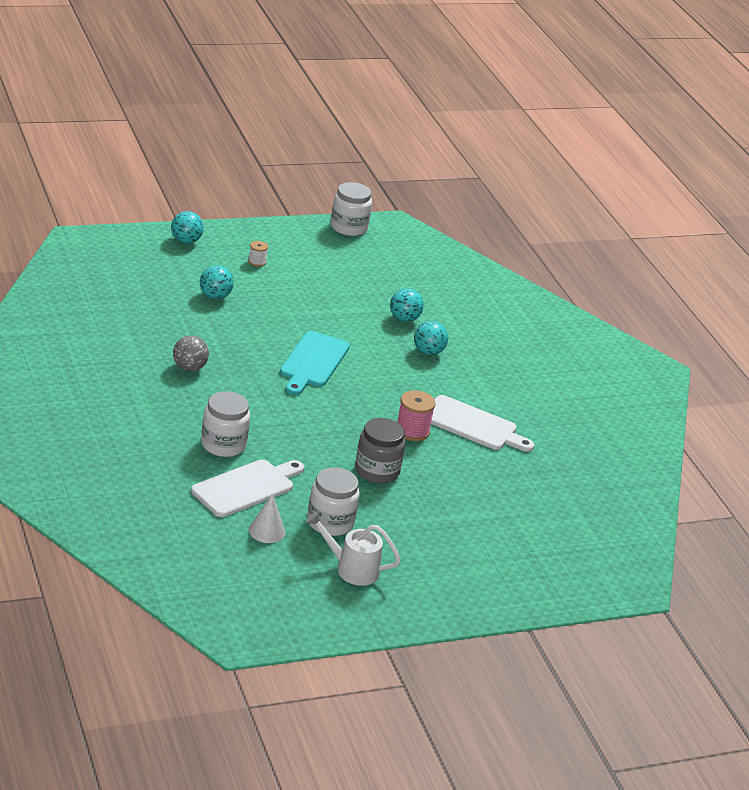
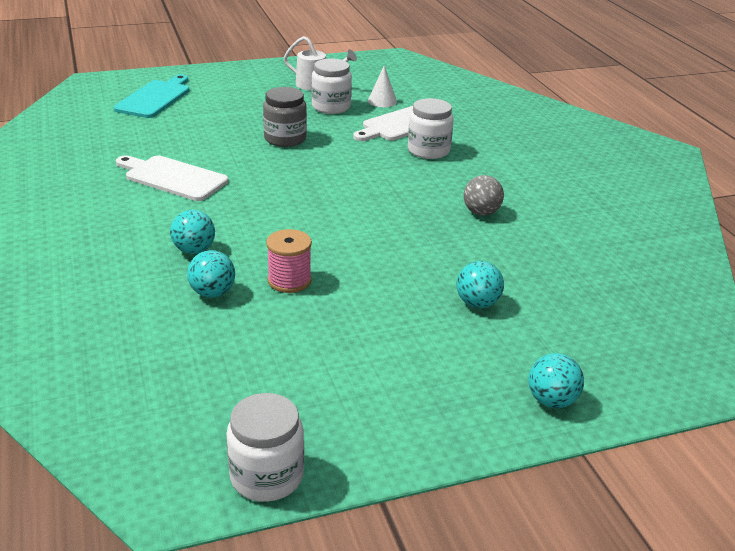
camera: 175 degrees left, 0 degrees up
(257, 262) = (429, 370): white spool -> none
(313, 362) = (342, 228): turquoise cutting board -> turquoise cutting board (155, 98)
(412, 431) = (241, 169): pink spool -> pink spool (289, 280)

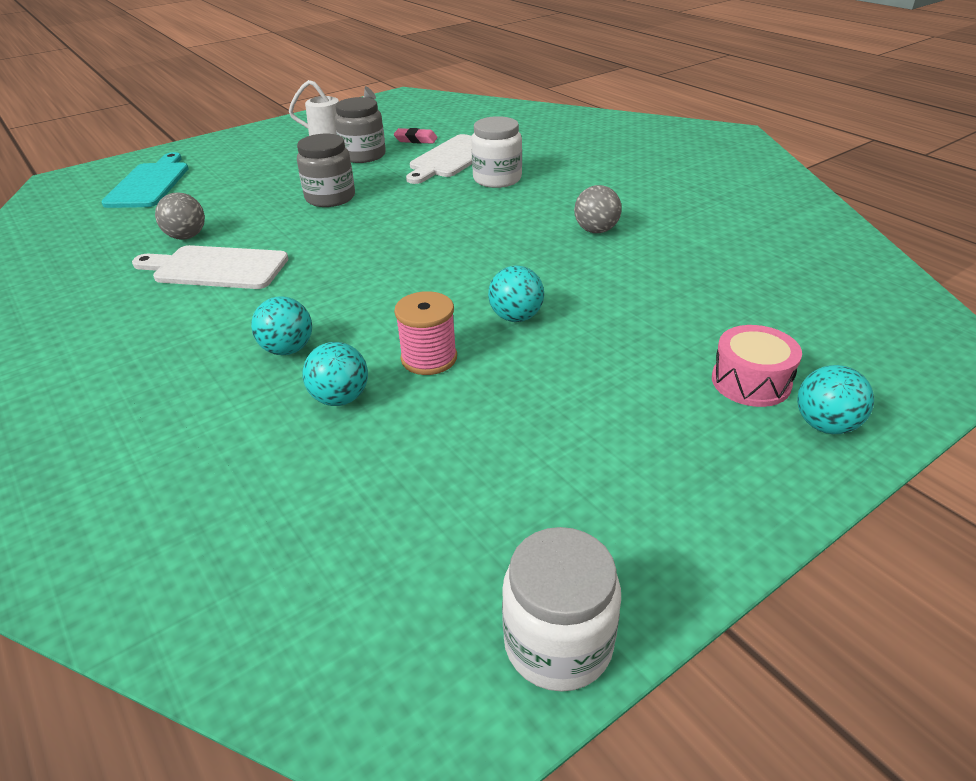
camera: 15 degrees left, 5 degrees up
(163, 148) = (186, 237): none -> grey ball
(331, 107) = (363, 155): white jar -> grey jar
(382, 101) = (416, 140): white cone -> pink eraser
(477, 303) = (662, 331): turquoise ball -> turquoise ball (516, 317)
(518, 356) = (751, 381): none -> pink drum

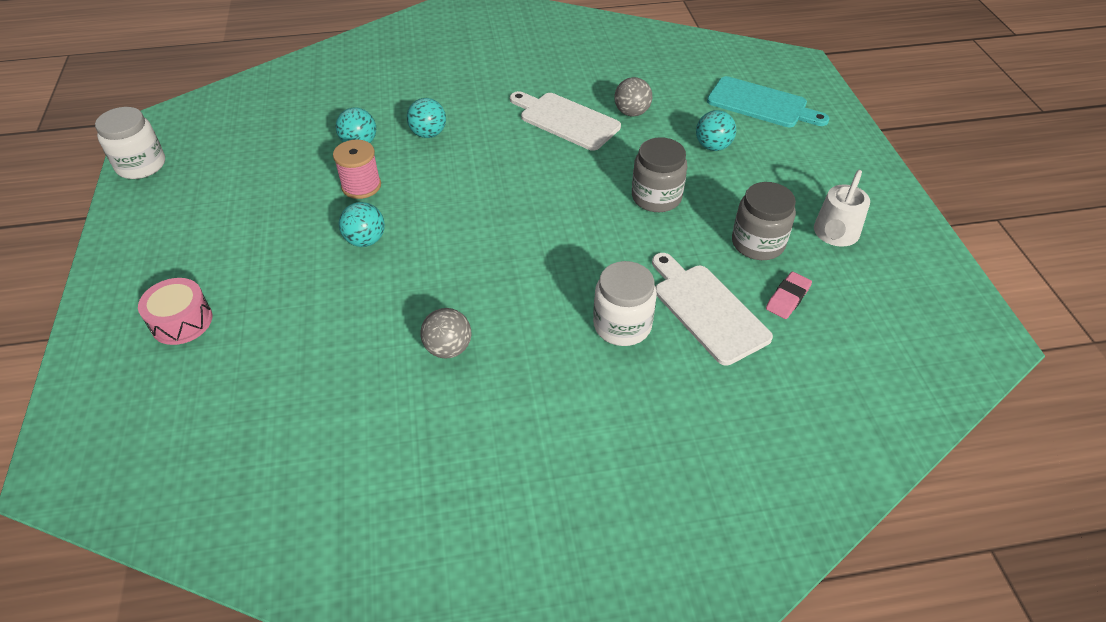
camera: 115 degrees right, 10 degrees up
(216, 268) = (566, 120): white cutting board -> white cutting board turned 90 degrees counterclockwise
(825, 425) = (114, 330): turquoise ball -> turquoise ball (712, 146)

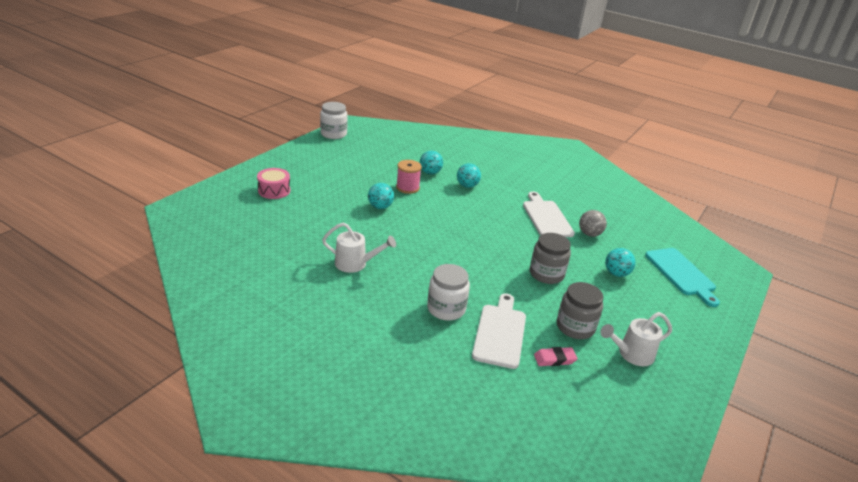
camera: 40 degrees right, 15 degrees down
(448, 348) = (356, 264): grey ball -> white watering can

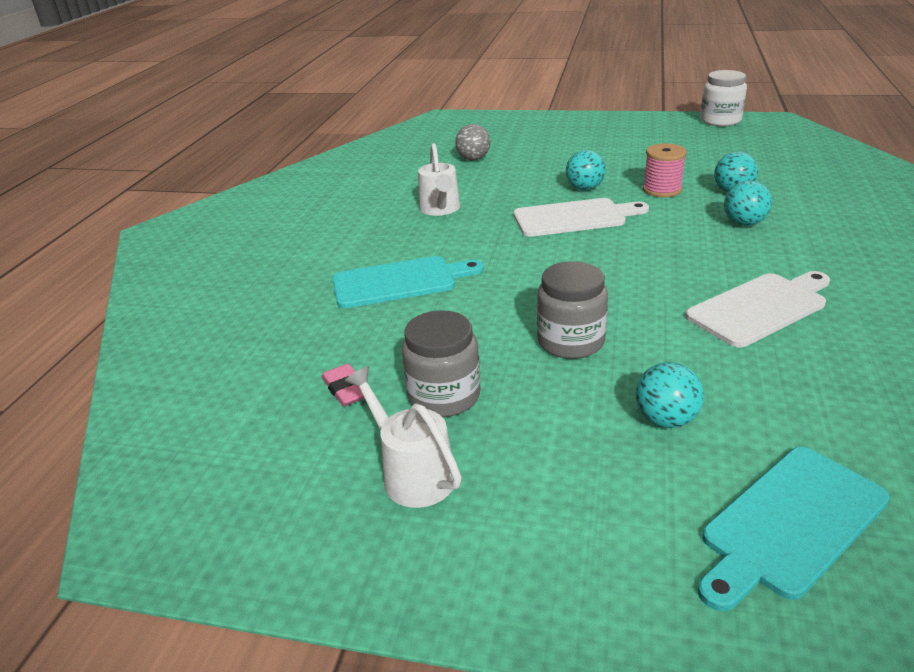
camera: 75 degrees right, 0 degrees up
(274, 190) = (535, 136): pink drum -> none
(446, 309) = (400, 282): white jar -> turquoise cutting board
(500, 333) = (377, 331): white cutting board -> white cutting board (574, 218)
(589, 234) = (773, 364): grey ball -> grey ball (473, 159)

